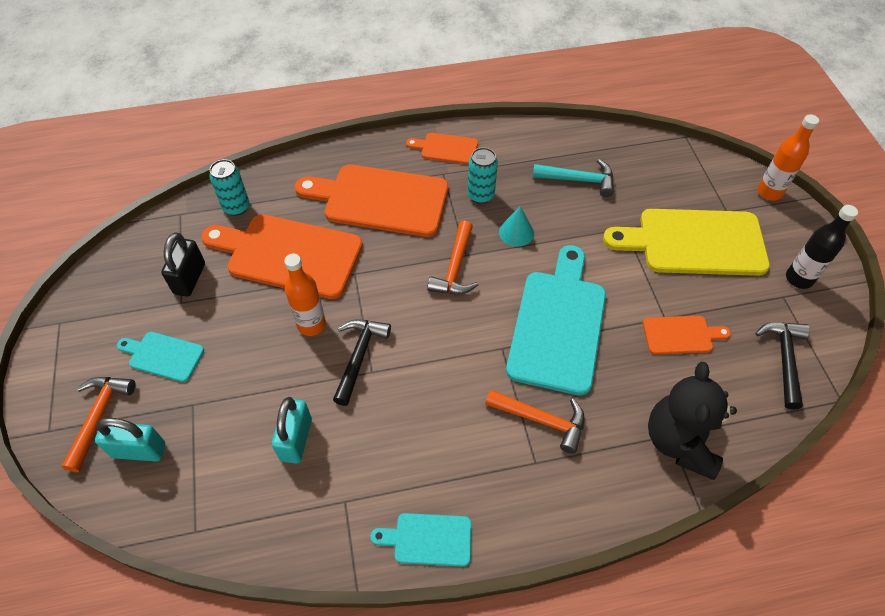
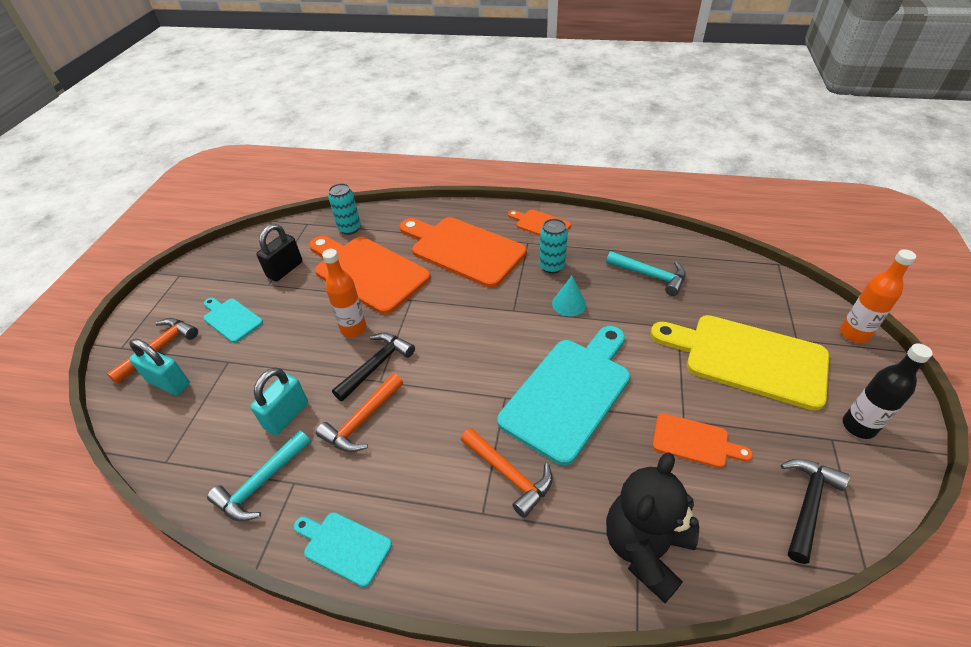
camera: 25 degrees right, 10 degrees down
(312, 514) = (261, 483): none -> turquoise hammer
(455, 268) = (498, 318): orange hammer -> orange hammer (362, 420)

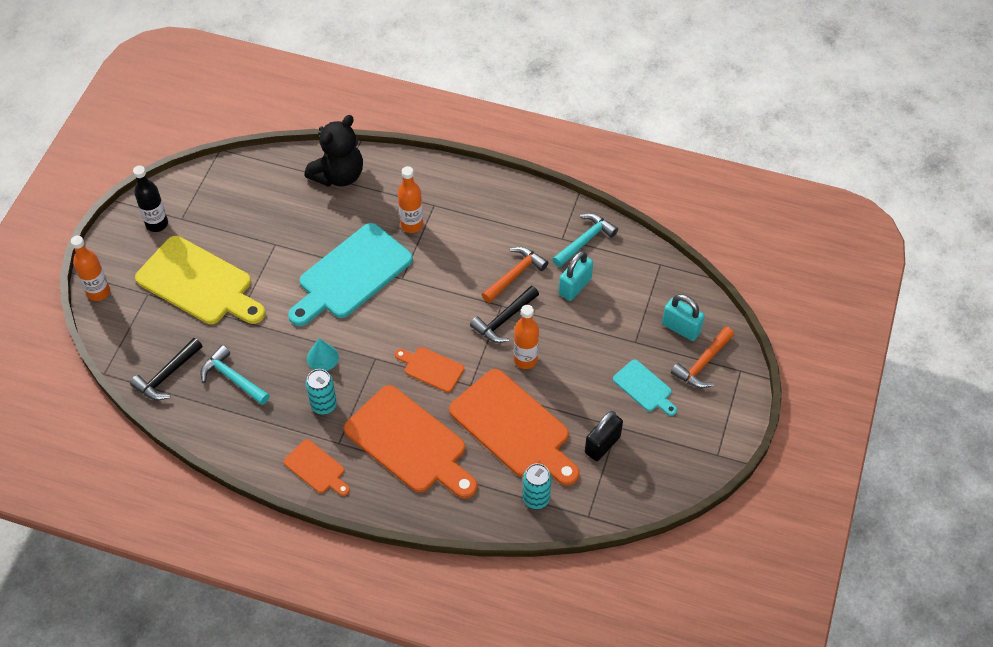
camera: 175 degrees left, 10 degrees up
(344, 546) = (524, 198): turquoise cutting board -> none
(509, 474) = (412, 225): orange hammer -> orange bottle
(694, 441) = (276, 229): orange cutting board -> orange cutting board (431, 368)
(807, 504) = (227, 184): black hammer -> black hammer (167, 375)

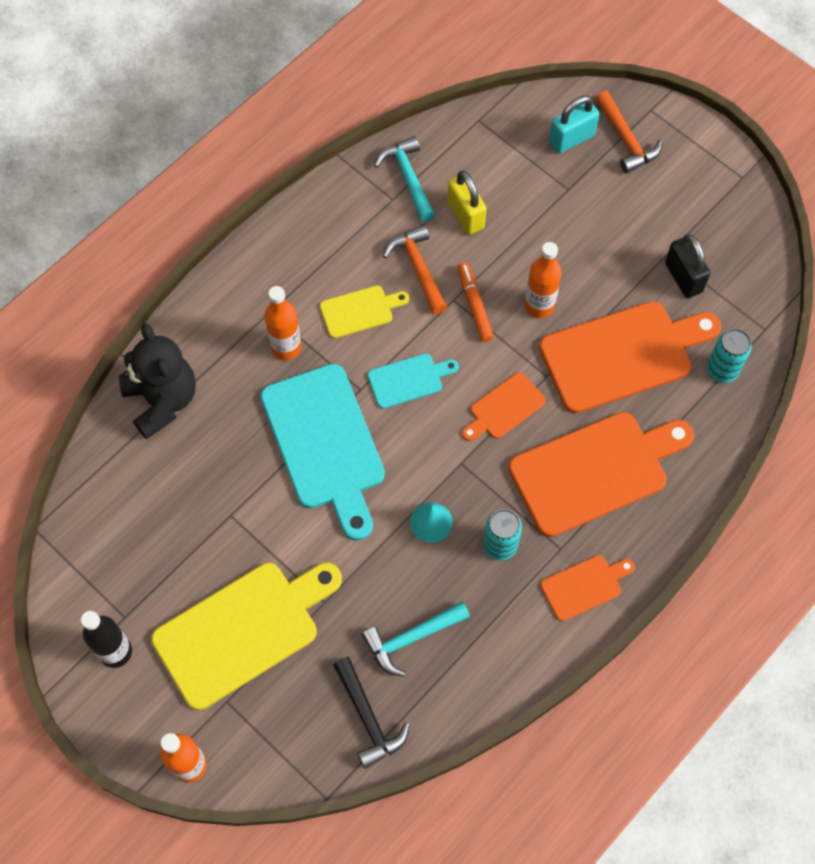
camera: 65 degrees left, 10 degrees up
(462, 255) = (360, 311): none -> yellow cutting board
(504, 320) = (474, 305): black hammer -> orange marker
(575, 286) = (465, 215): turquoise padlock -> yellow padlock
(644, 388) = (630, 206): turquoise cutting board -> turquoise cutting board (409, 380)

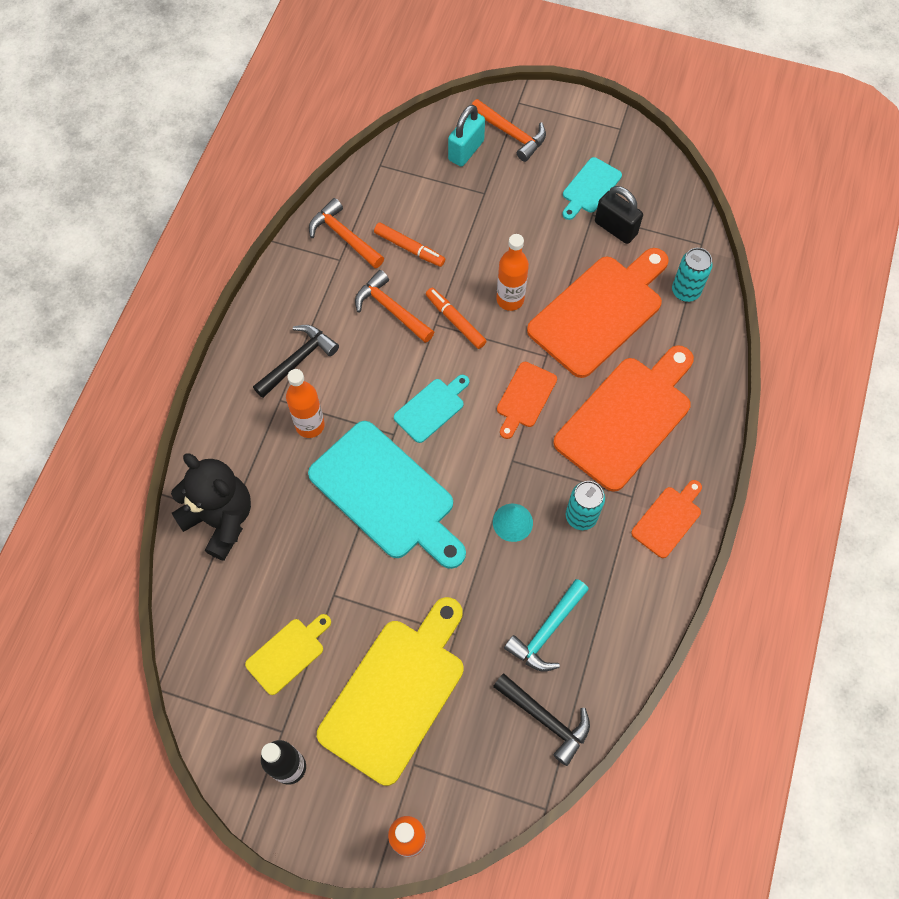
camera: 25 degrees left, 0 degrees up
(305, 281) = (298, 360): none -> black hammer
(360, 311) = (359, 366): yellow cutting board -> yellow cutting board (288, 653)
(408, 178) = (344, 236): turquoise hammer -> orange hammer
(465, 215) = (409, 248): yellow padlock -> orange marker
(678, 226) = (590, 188): none -> turquoise cutting board

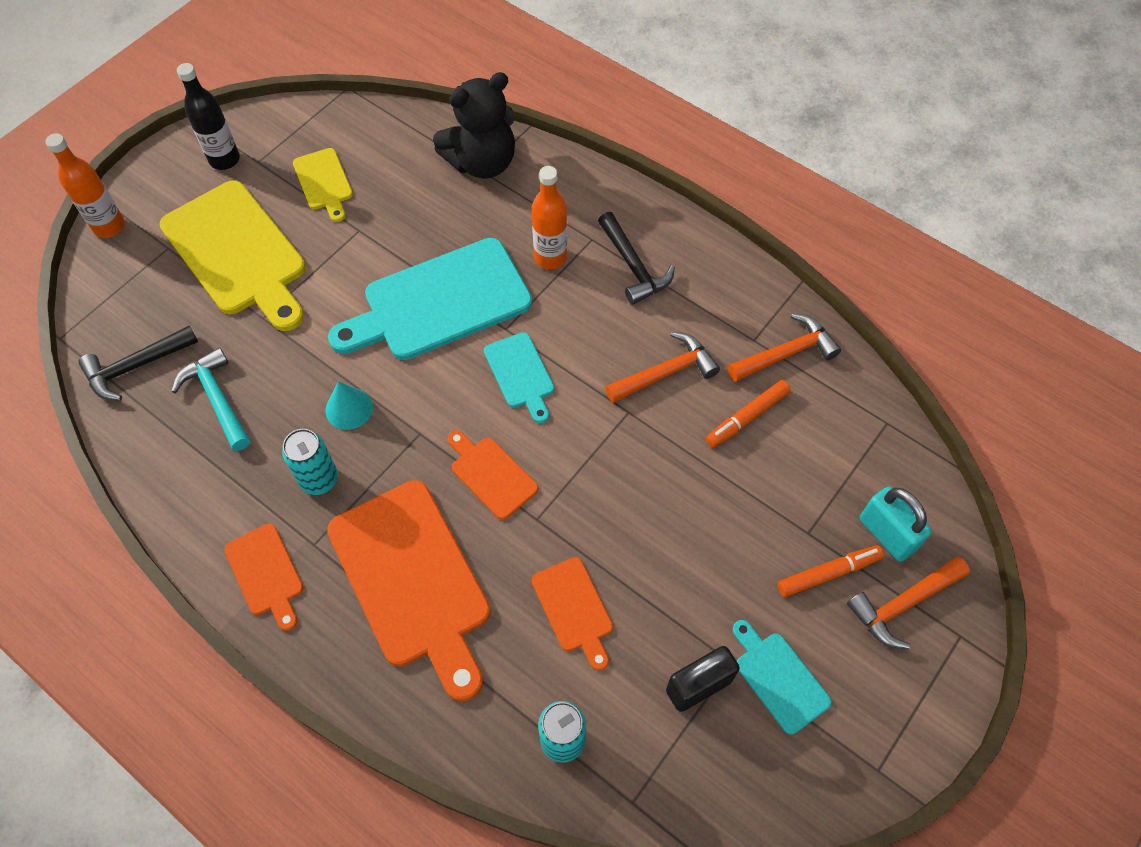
camera: 110 degrees right, 5 degrees down
(455, 321) = (624, 435): orange marker -> orange marker (828, 573)
(510, 299) = (632, 506): orange bottle -> none
(599, 312) = (574, 609): orange cutting board -> orange cutting board, size x0.49

